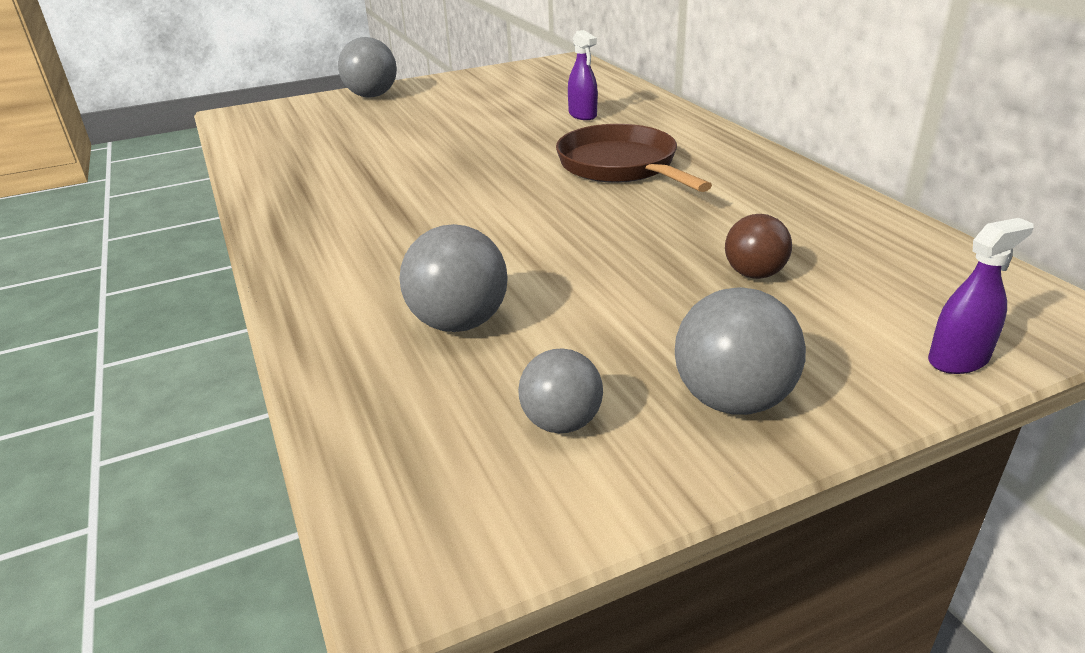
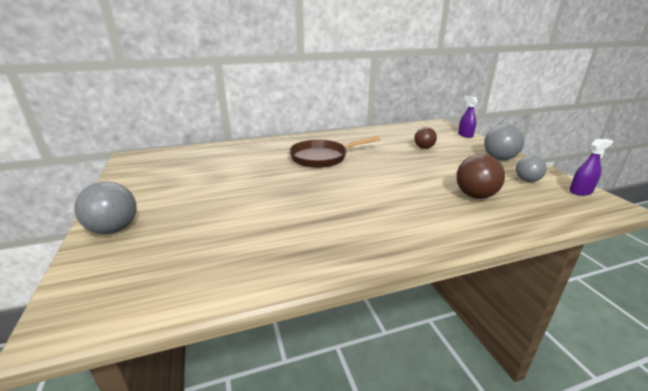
camera: 85 degrees left, 5 degrees down
(459, 323) = (475, 195): grey ball -> brown ball
(582, 115) = (244, 160): purple spray bottle -> purple spray bottle (580, 191)

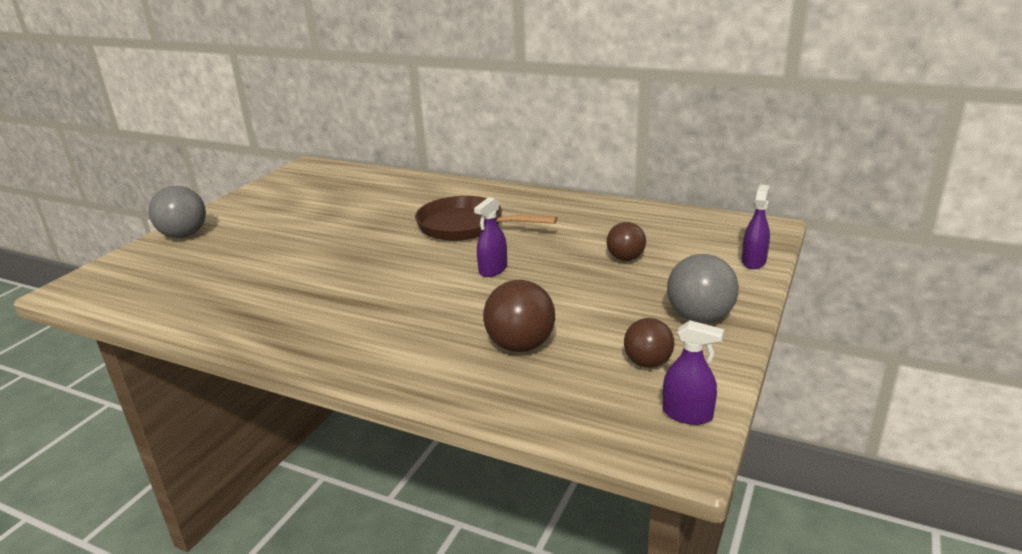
camera: 45 degrees right, 0 degrees up
(384, 171) = (493, 270): none -> purple spray bottle
(527, 180) = (647, 363): grey ball -> brown ball

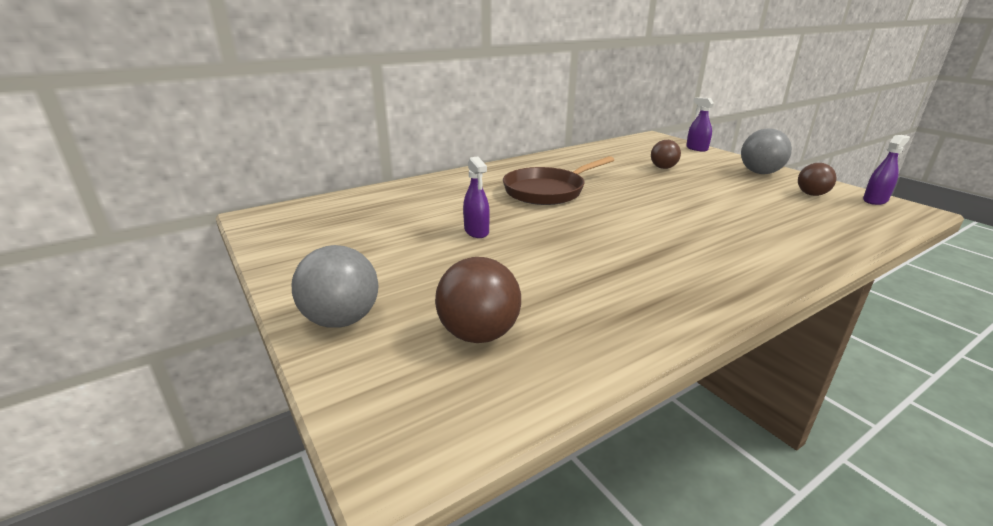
camera: 60 degrees left, 0 degrees up
(493, 270) = (642, 200): purple spray bottle -> purple spray bottle (476, 231)
(520, 345) = (773, 217): brown ball -> brown ball (478, 334)

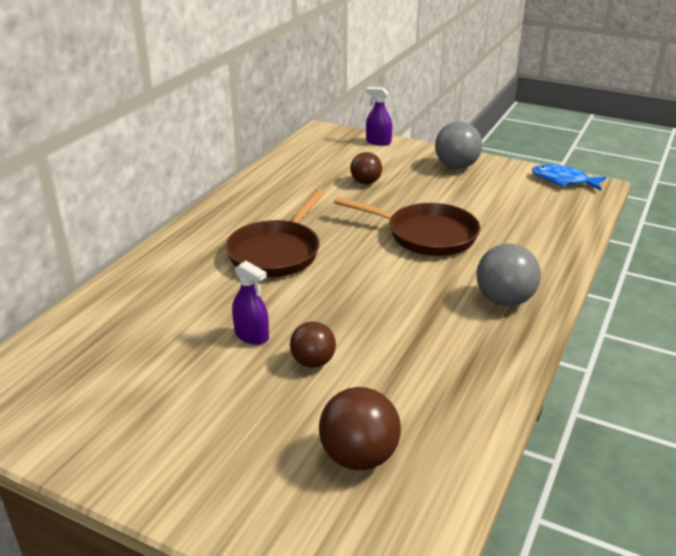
camera: 30 degrees left, 5 degrees up
(341, 320) = (221, 496): grey ball -> grey ball (504, 300)
(690, 207) = (426, 235): none -> brown pan
(811, 194) = (513, 186): brown ball -> brown ball (313, 362)
(875, 200) = (563, 180): purple spray bottle -> blue fish

